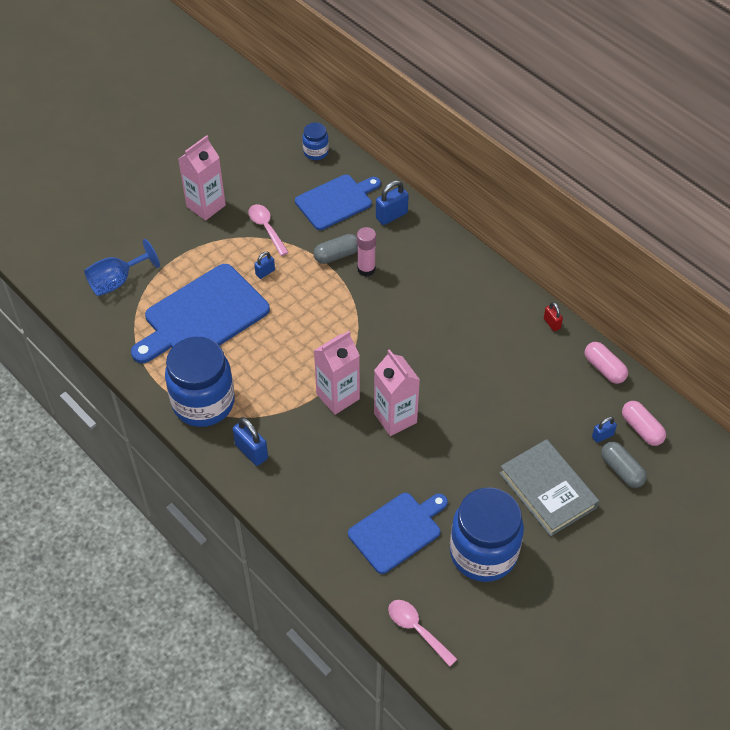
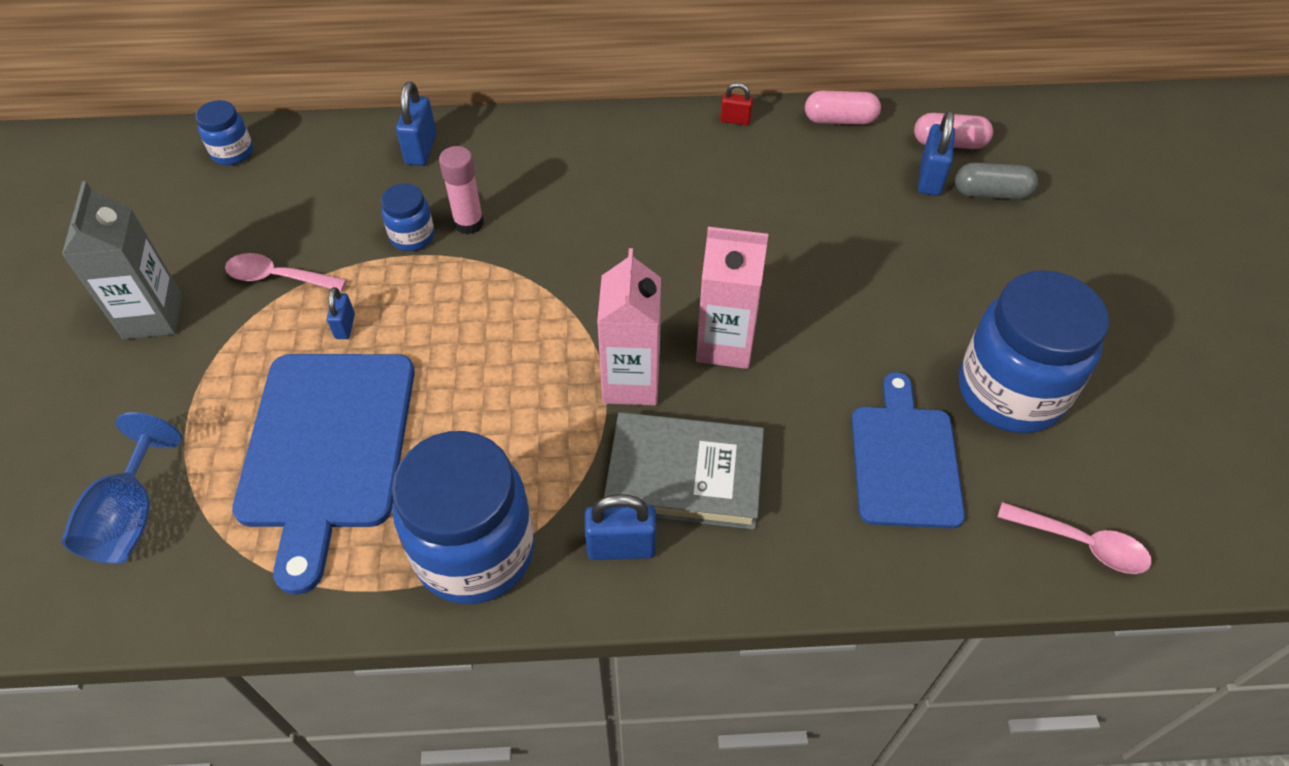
camera: 50 degrees left, 0 degrees up
(206, 206) = (153, 317): pink carton -> grey carton
(336, 201) = (331, 183): blue cutting board -> none
(337, 255) = (412, 236): grey capsule -> blue jar
(417, 629) = (1082, 544): pink spoon -> pink spoon turned 150 degrees counterclockwise
(547, 490) = (966, 272): grey book -> grey book (684, 475)
(602, 436) = (930, 178): blue padlock -> blue padlock, size x1.67

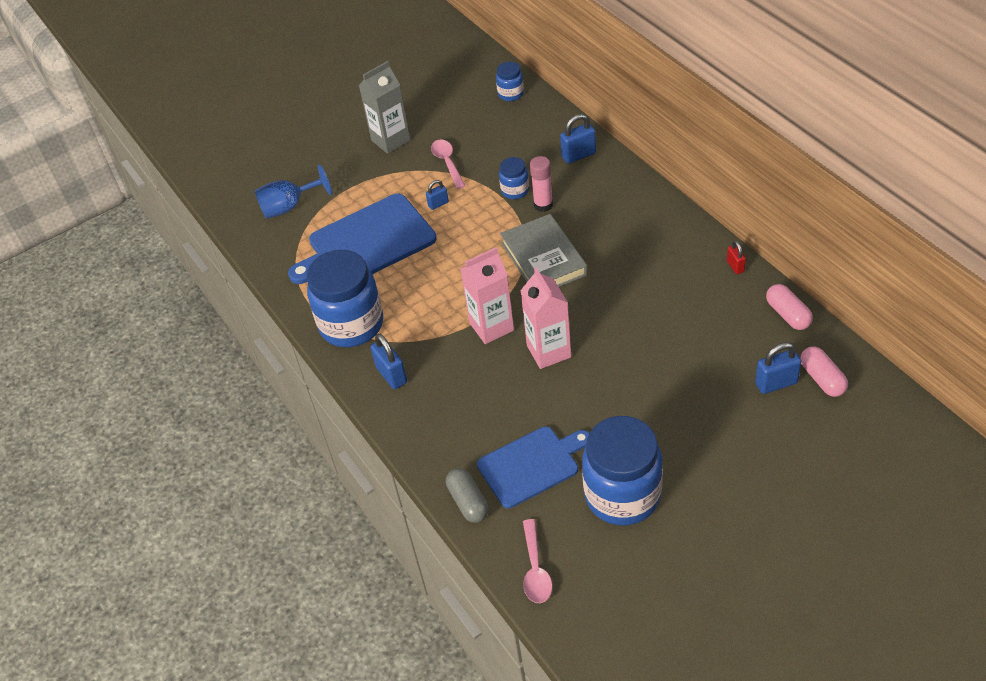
camera: 65 degrees right, 5 degrees down
(684, 475) = (450, 378): grey book -> grey book (543, 259)
(991, 193) = (793, 420): grey capsule -> grey capsule (468, 502)

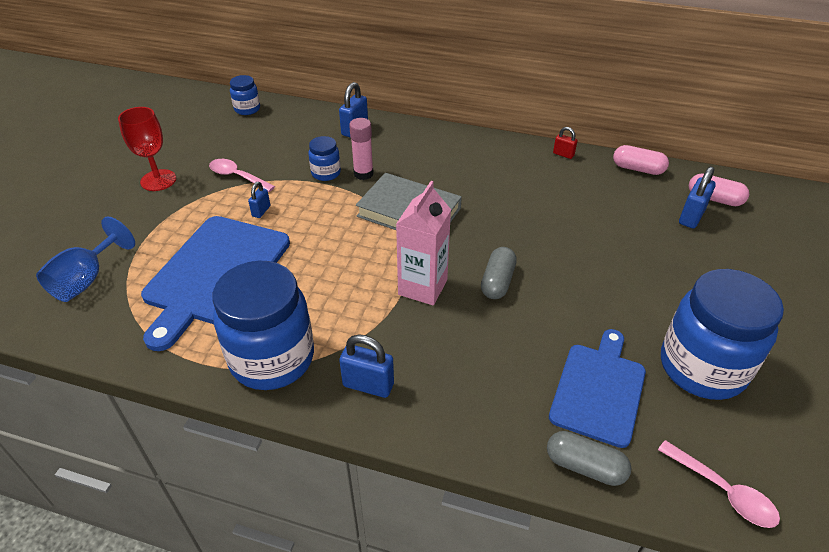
camera: 45 degrees left, 5 degrees down
(390, 140) = (158, 180): grey carton -> red goblet
(549, 351) = (497, 282): pink carton -> grey capsule

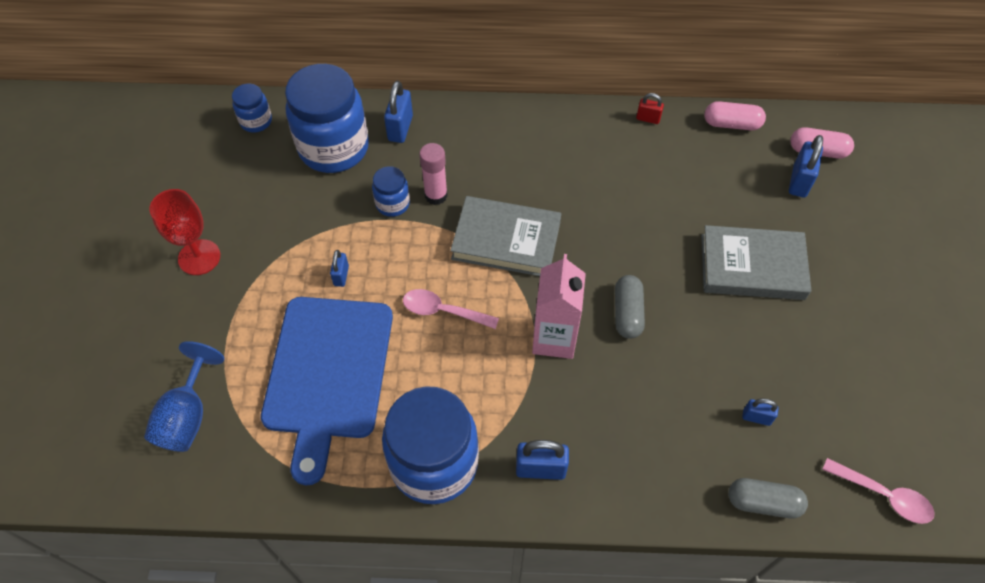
camera: 15 degrees left, 15 degrees up
(237, 176) = (291, 231): pink spoon -> pink spoon (443, 311)
(598, 389) = (756, 417): blue cutting board -> blue padlock
(628, 270) = (752, 267): none -> grey book
(702, 367) = (843, 369): blue jar -> blue jar (334, 148)

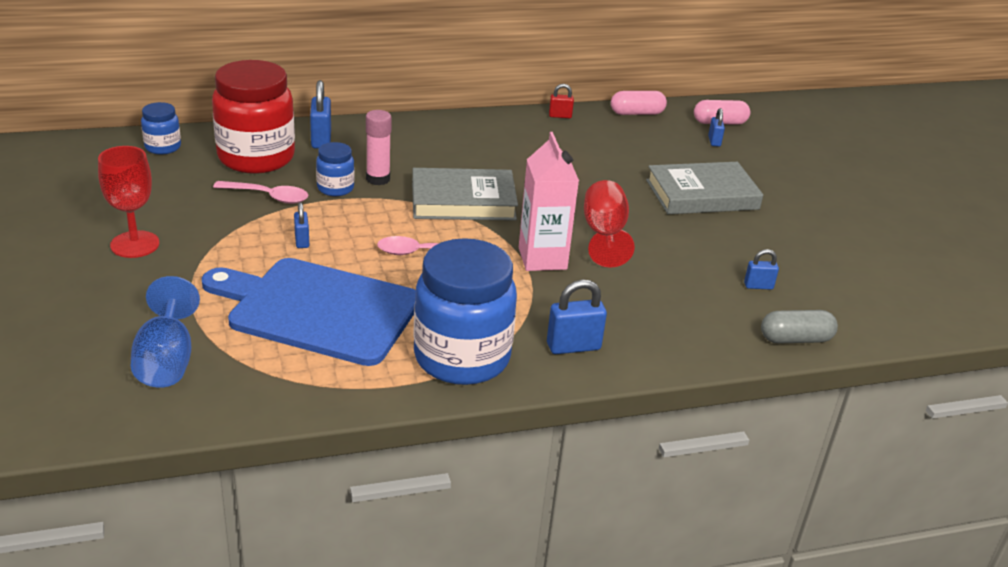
camera: 20 degrees left, 25 degrees down
(328, 374) = (317, 310): blue cutting board -> blue cutting board turned 120 degrees clockwise
(334, 148) = (256, 158): blue jar -> red jar
(627, 313) = (604, 234): grey capsule -> red goblet
(799, 181) = (714, 141): blue padlock -> blue padlock, size x0.60
(883, 495) = (896, 319): pink spoon -> pink spoon (268, 197)

